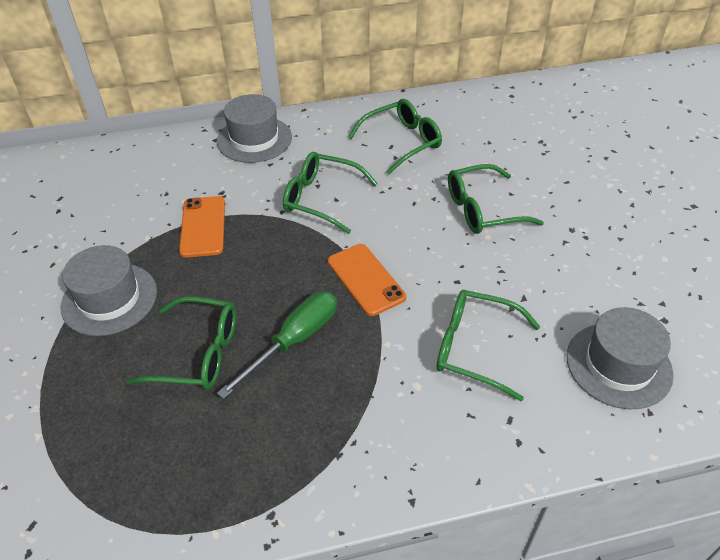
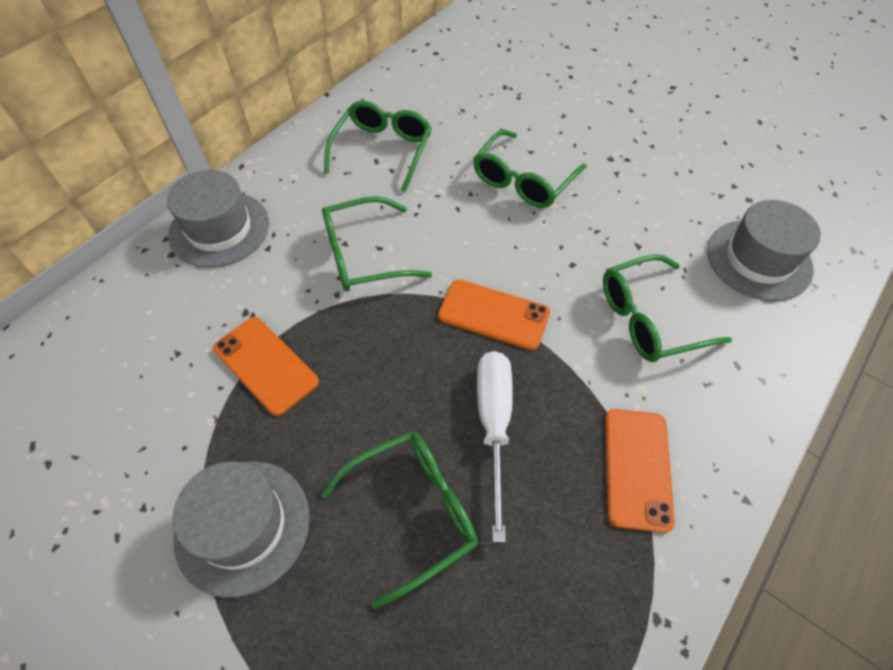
camera: 40 degrees left, 10 degrees up
(294, 341) = (494, 425): green screwdriver -> white screwdriver
(357, 428) = (637, 468): none -> orange phone

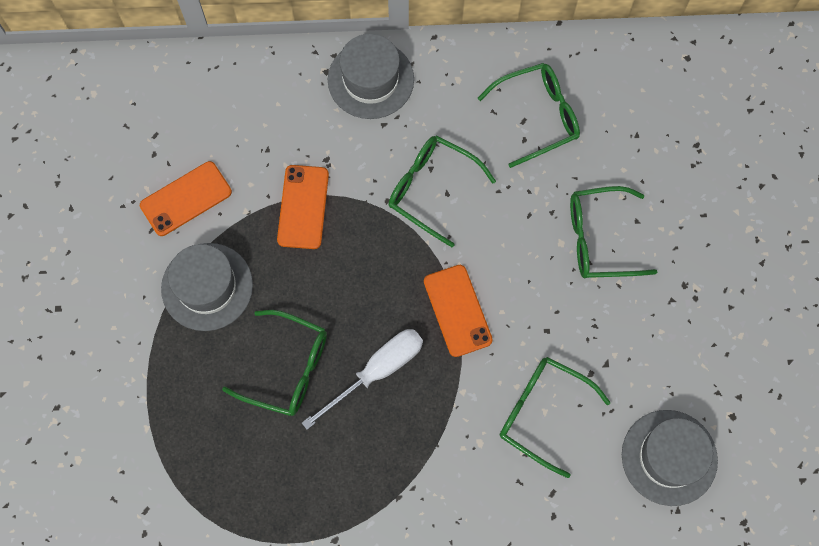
camera: 50 degrees right, 15 degrees up
(637, 468) = (418, 474): orange phone -> orange phone (186, 199)

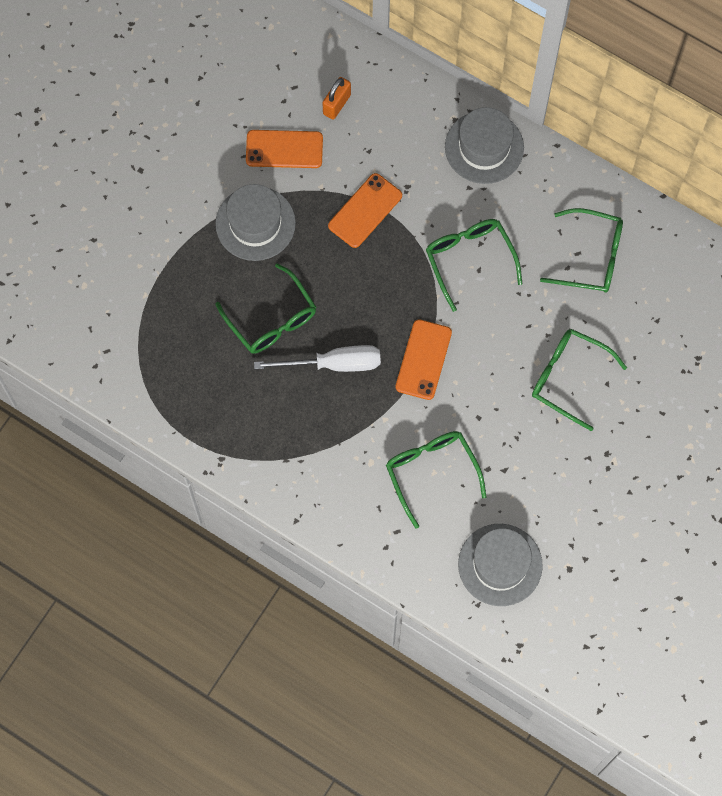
camera: 35 degrees right, 0 degrees up
(206, 126) = (337, 104): none -> orange padlock

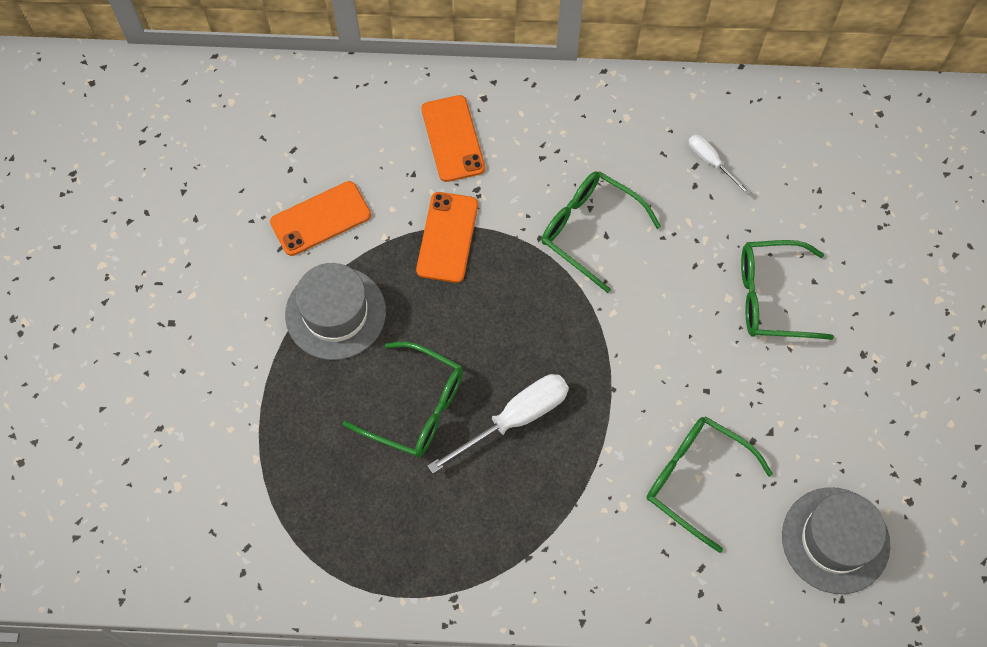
camera: 30 degrees left, 5 degrees down
(337, 104) = (350, 144): orange padlock -> none
(423, 359) = (609, 361): orange phone -> orange phone (453, 138)
(484, 147) = (531, 110): grey hat -> none
(591, 257) = (711, 162): green glasses -> white screwdriver

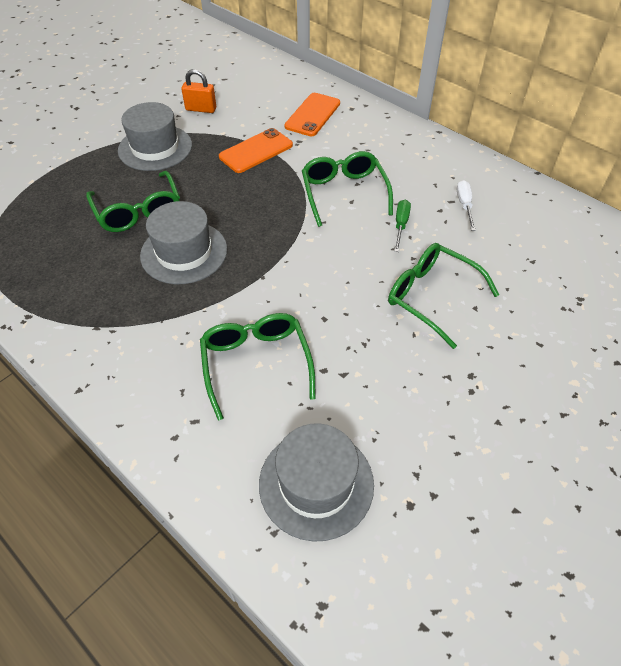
camera: 40 degrees right, 15 degrees down
(320, 219) = (201, 109): orange phone -> orange padlock
(515, 419) = (184, 252): white screwdriver -> grey hat
(677, 232) = (401, 225): none -> green screwdriver

